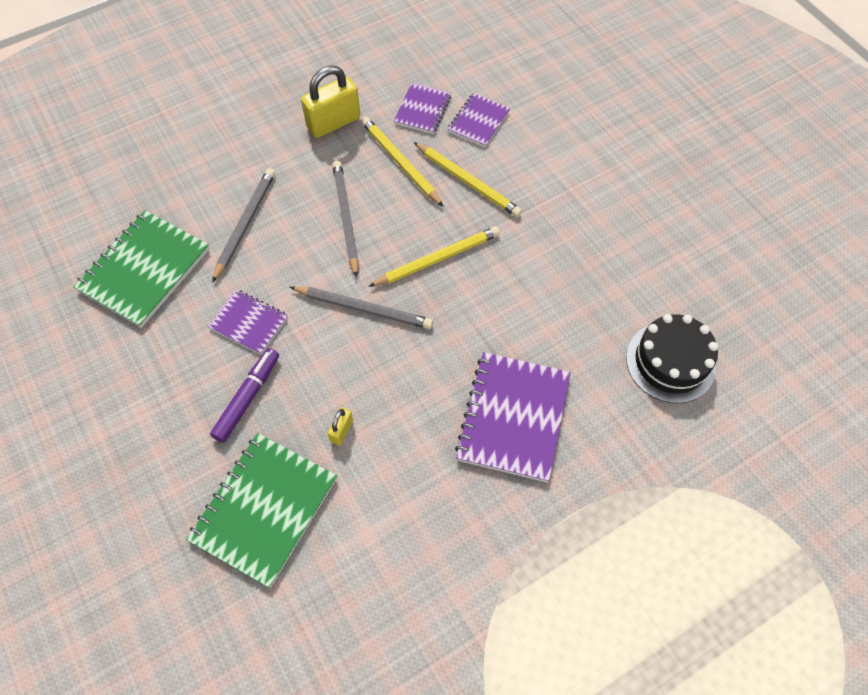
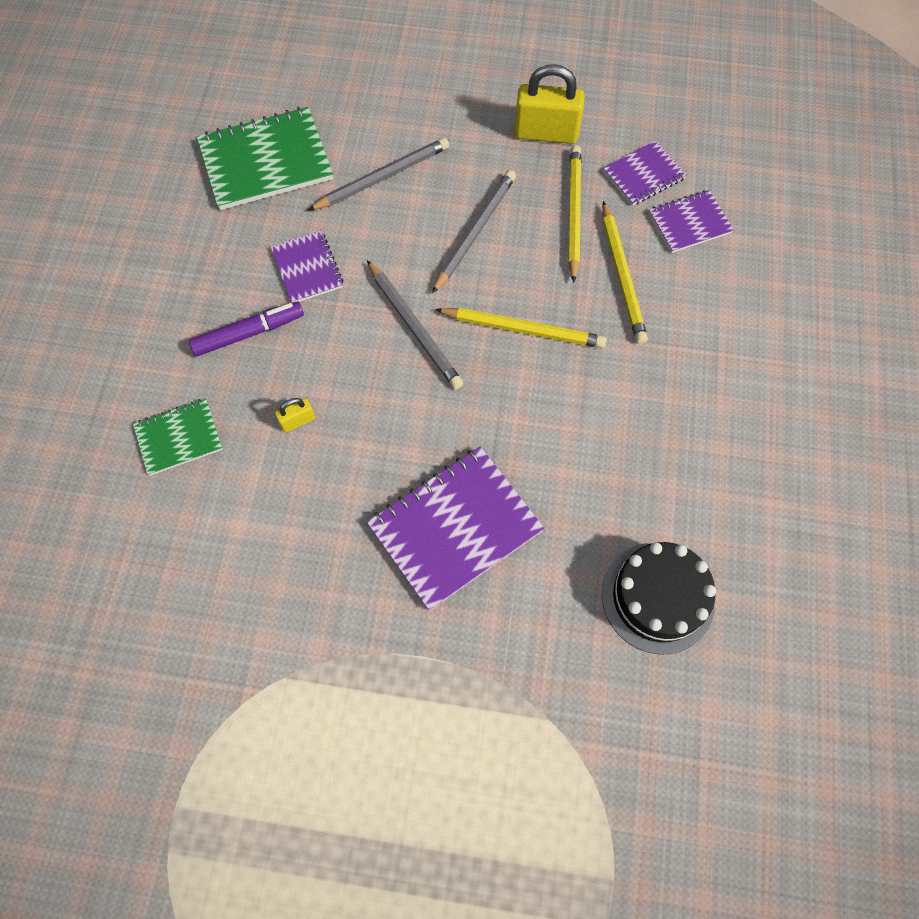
camera: 40 degrees right, 5 degrees up
(264, 509) = (179, 438): green notebook -> green notebook, size x0.57

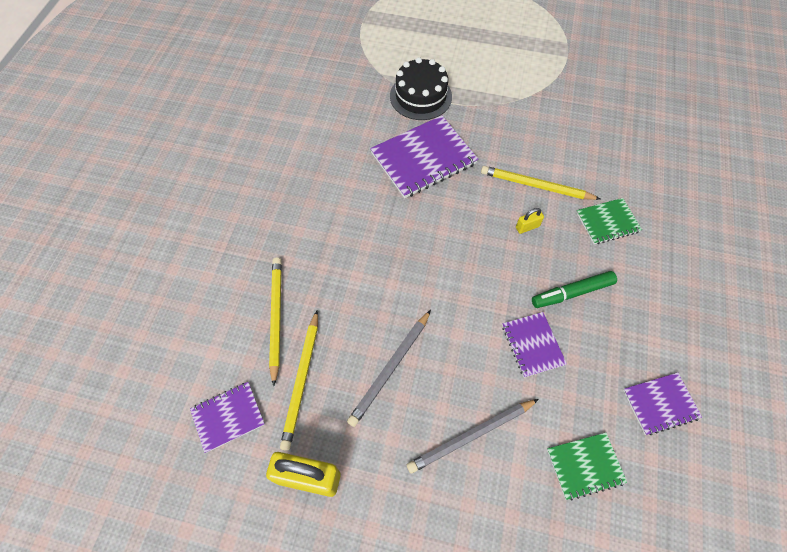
camera: 175 degrees left, 5 degrees down
(249, 333) = (572, 293): purple marker -> green marker
(266, 161) = (585, 466): green notebook -> green notebook, size x0.57
(414, 327) = (445, 288): grey pencil -> none
(523, 329) = (362, 279): yellow pencil -> yellow pencil (536, 186)
(657, 597) = (311, 118): black cake -> black cake (420, 96)
(689, 223) = (205, 362): purple notebook -> purple notebook (660, 404)

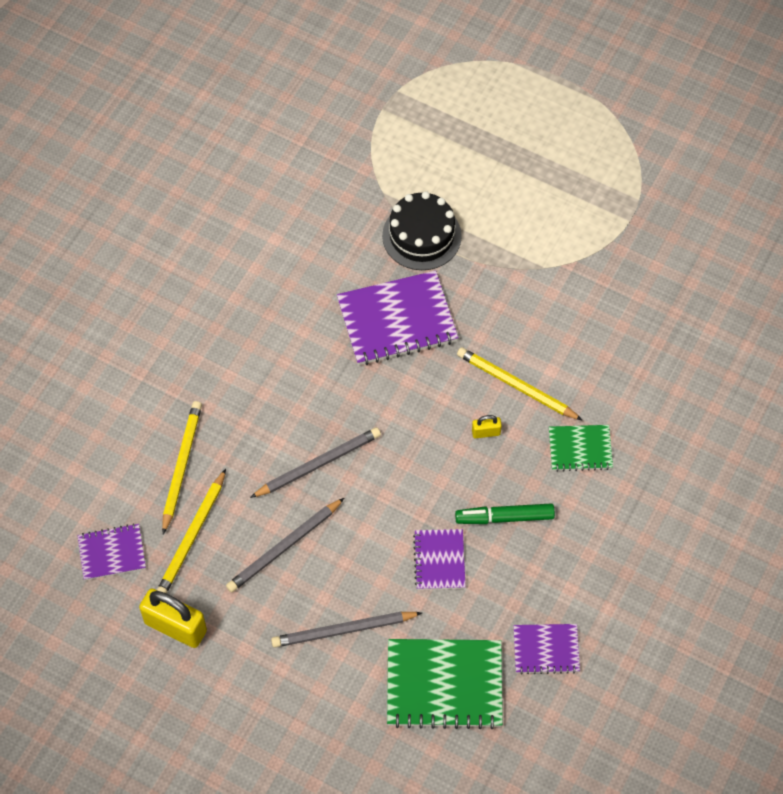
camera: 15 degrees right, 0 degrees up
(397, 286) = (318, 464): none -> grey pencil
(585, 466) = (444, 685): green notebook -> green notebook, size x1.77

